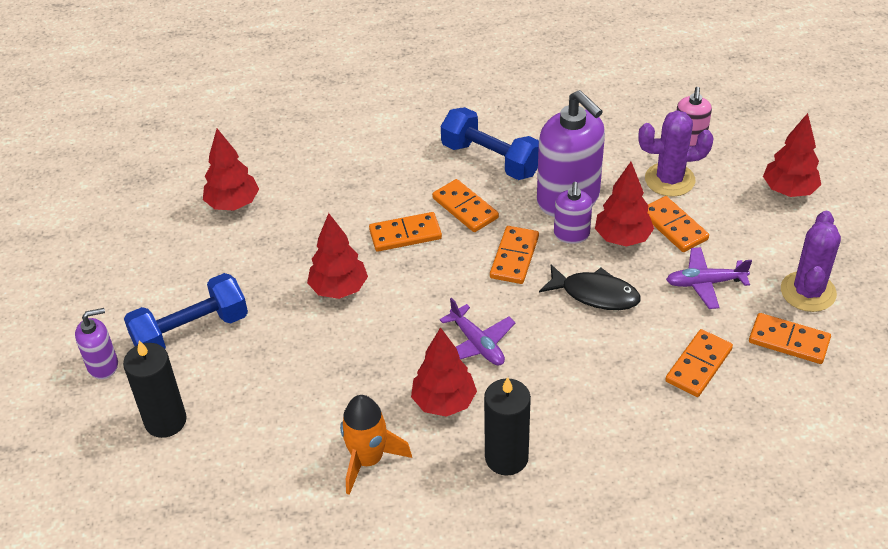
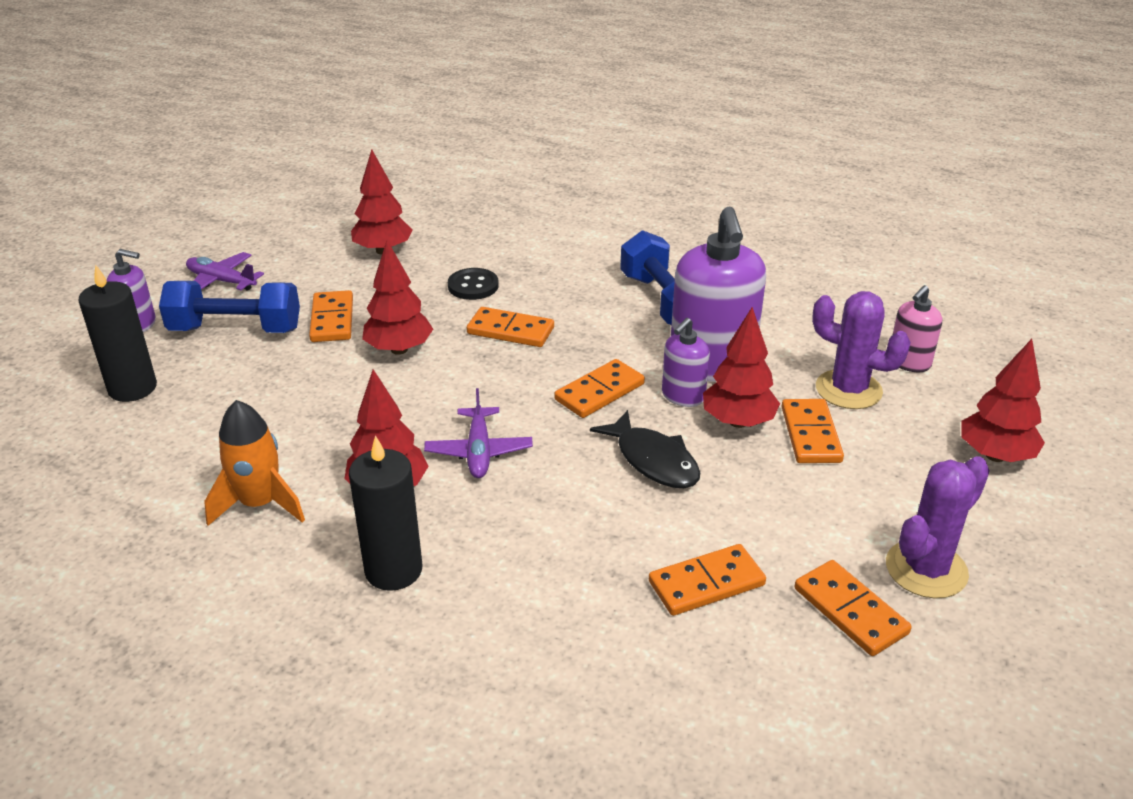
camera: 30 degrees right, 10 degrees down
(338, 206) = (473, 286): none -> black button
(465, 208) = (593, 332): orange domino -> orange domino (332, 320)
(705, 283) = (796, 504): purple plane -> purple plane (221, 281)

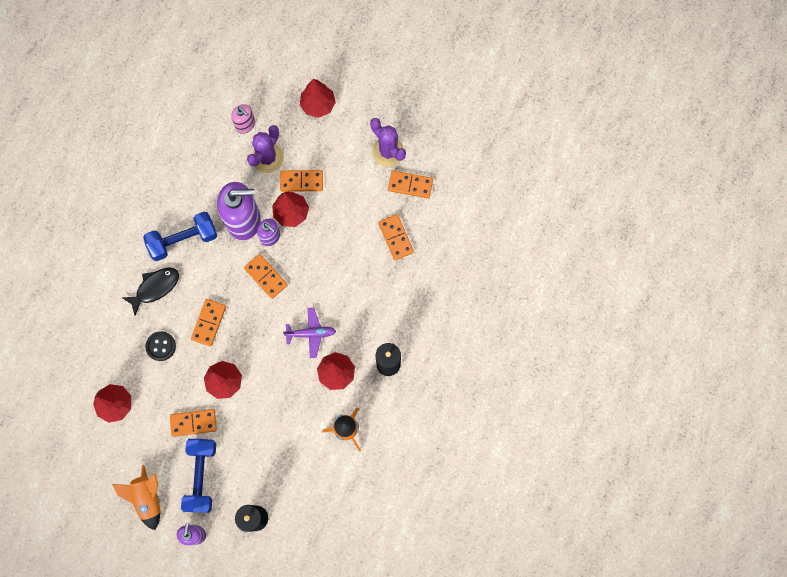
camera: 90 degrees left, 40 degrees up
(221, 281) = (148, 497): purple plane -> orange rocket
(653, 460) = (319, 254): black fish -> black fish (155, 288)
(850, 611) = (410, 185): orange domino -> orange domino turned 45 degrees clockwise

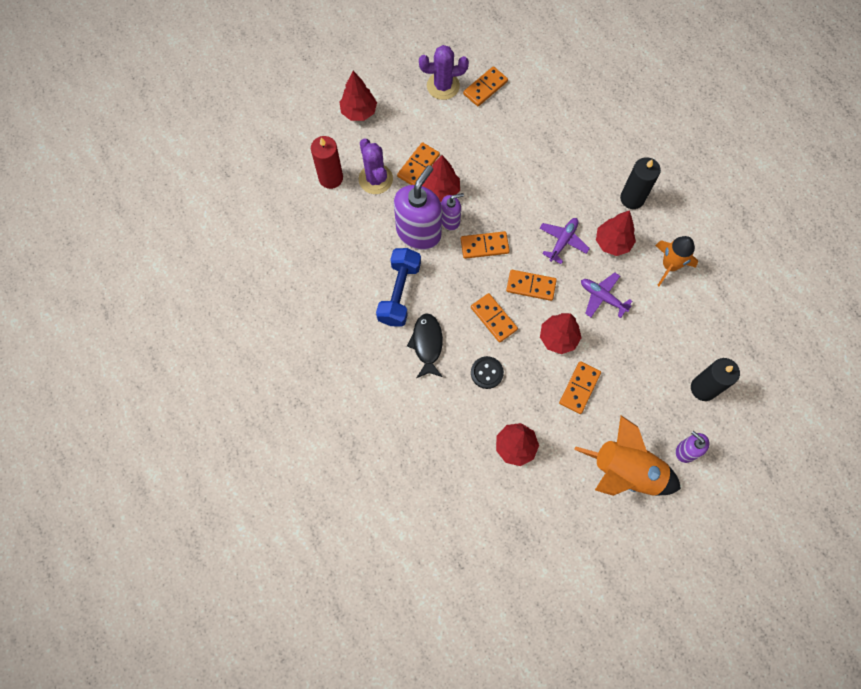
camera: 55 degrees left, 5 degrees down
(148, 497) = (625, 472): orange rocket -> orange rocket, size x1.51
(201, 476) = (634, 411): blue dumbbell -> none
(245, 124) = (331, 178): pink soap dispenser -> red candle
(282, 394) = (602, 297): none -> purple plane
(395, 238) = (523, 126): orange domino -> orange domino (531, 286)

